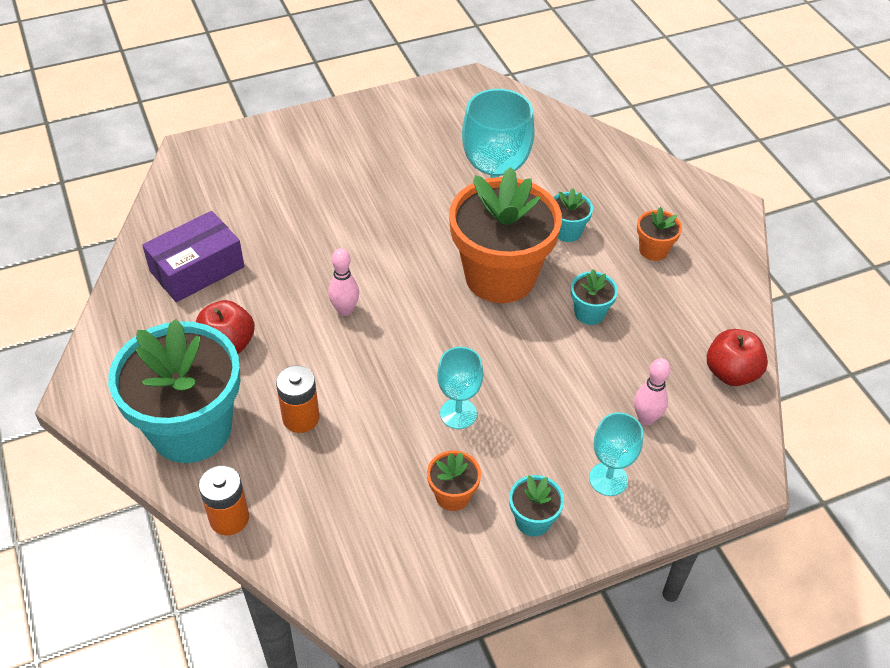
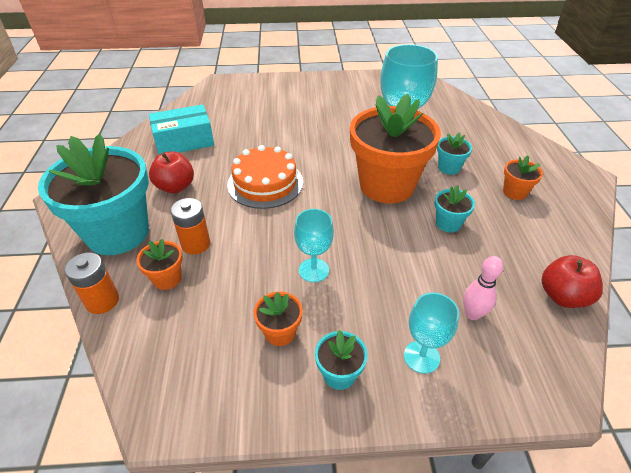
camera: 20 degrees right, 5 degrees down
(197, 269) = (184, 141): purple box -> turquoise box
(291, 470) = (167, 278): none -> orange flower pot
(345, 310) = (265, 183): pink bowling pin -> orange cake

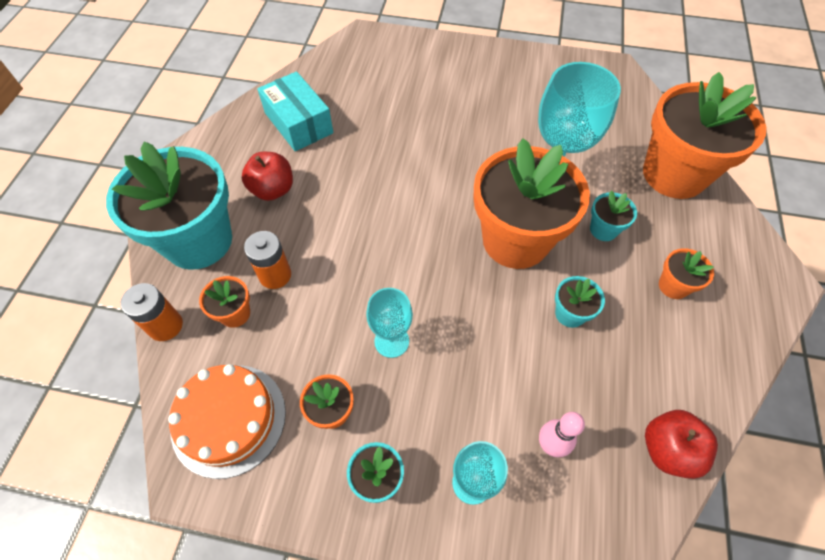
camera: 15 degrees right, 15 degrees up
(184, 141) = (299, 123): turquoise box -> turquoise box turned 60 degrees clockwise
(265, 183) = (373, 206): orange cake -> orange cake (228, 419)
(483, 128) = (674, 174): none -> orange flower pot

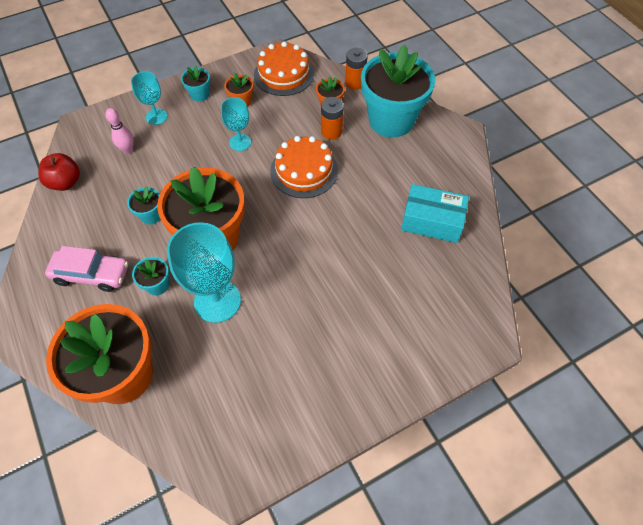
camera: 140 degrees right, 0 degrees up
(273, 190) = (389, 169): red apple -> none
(355, 249) = (304, 170): none -> orange cake
(673, 286) = (91, 274): orange flower pot -> pink car

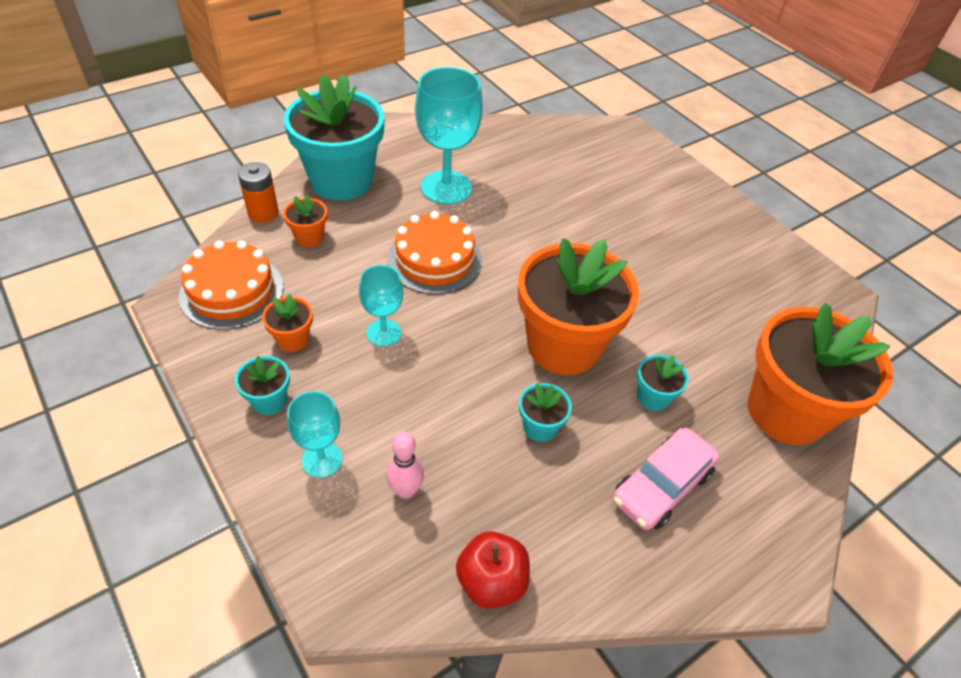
camera: 100 degrees left, 10 degrees down
(91, 274) = (661, 486): pink car -> pink car turned 135 degrees counterclockwise
(217, 301) = (655, 330): turquoise goblet -> turquoise goblet (446, 187)
(331, 131) = (361, 235): orange battery -> none
(432, 221) = (499, 155): turquoise box -> none

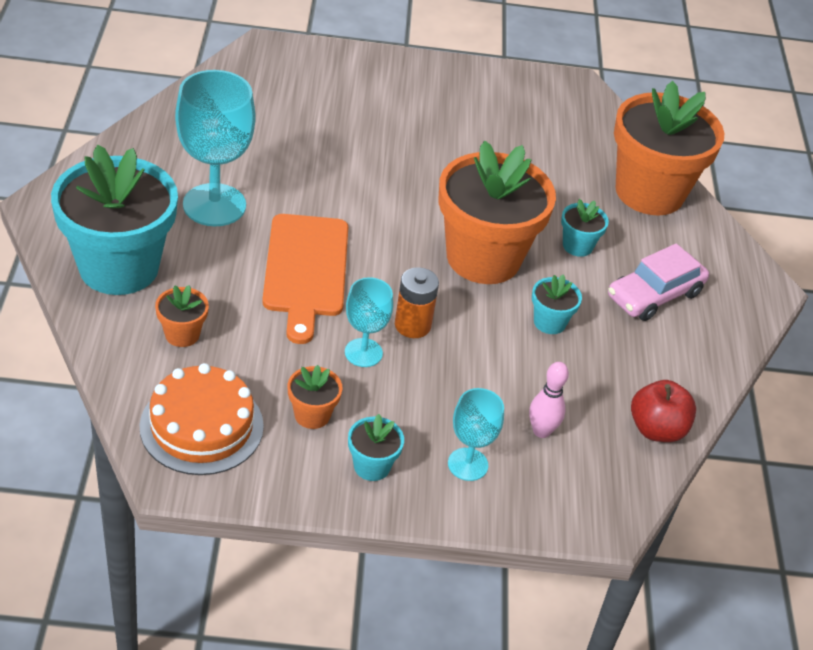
camera: 55 degrees left, 5 degrees down
(263, 213) = (105, 348): orange battery -> orange battery (412, 325)
(434, 260) = (305, 270): orange cake -> orange cutting board
(661, 486) = (654, 295): pink car -> pink car turned 60 degrees clockwise

